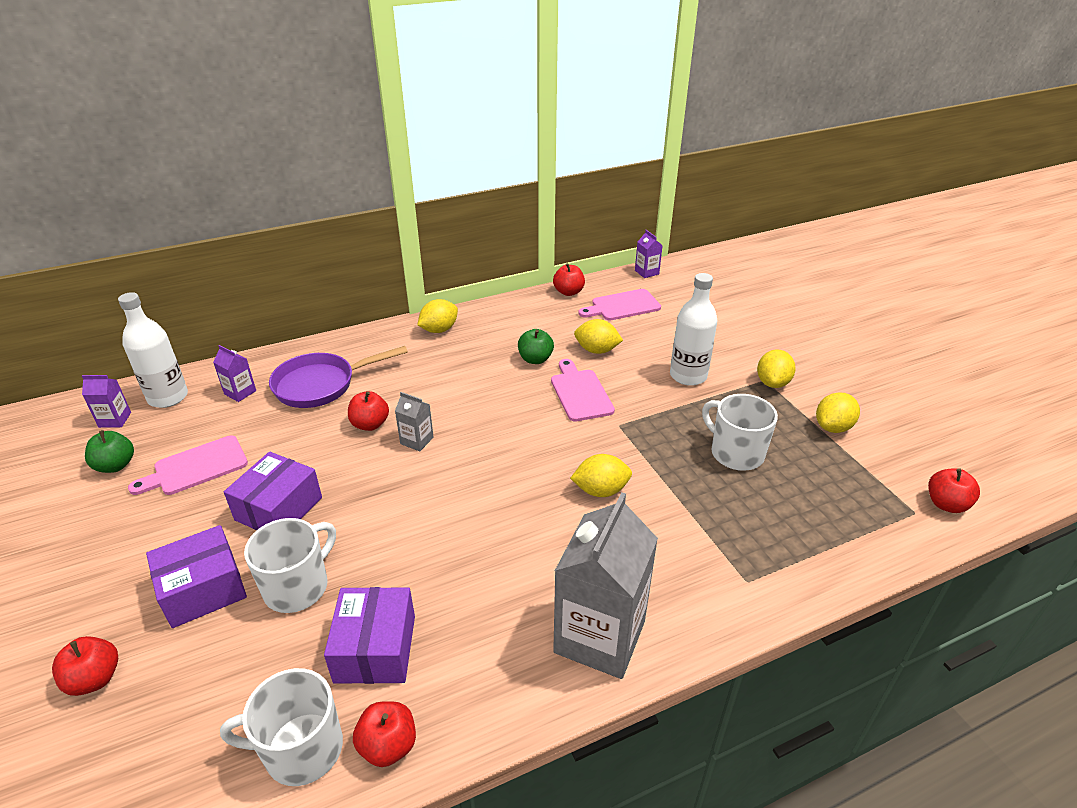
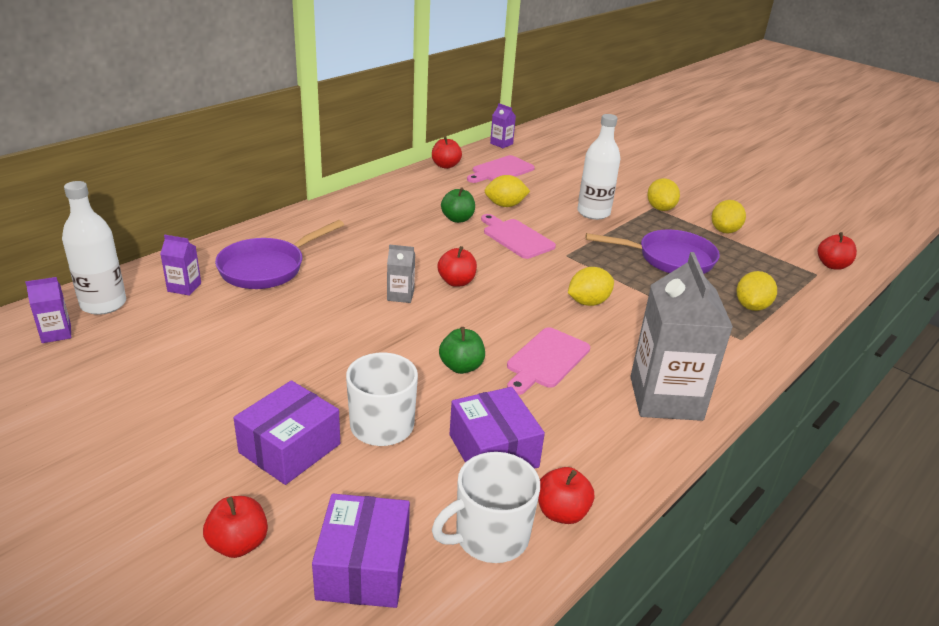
camera: 25 degrees left, 5 degrees down
(115, 465) = (95, 371): green apple -> green apple (461, 367)
(196, 467) = (191, 356): pink cutting board -> pink cutting board (546, 360)
(279, 509) = (311, 371): purple box -> purple box (363, 567)
(370, 424) = (345, 291): red apple -> red apple (456, 282)
(439, 330) = (349, 208): yellow lemon -> yellow lemon (751, 306)
(735, 453) = (669, 259): white mug -> purple pan

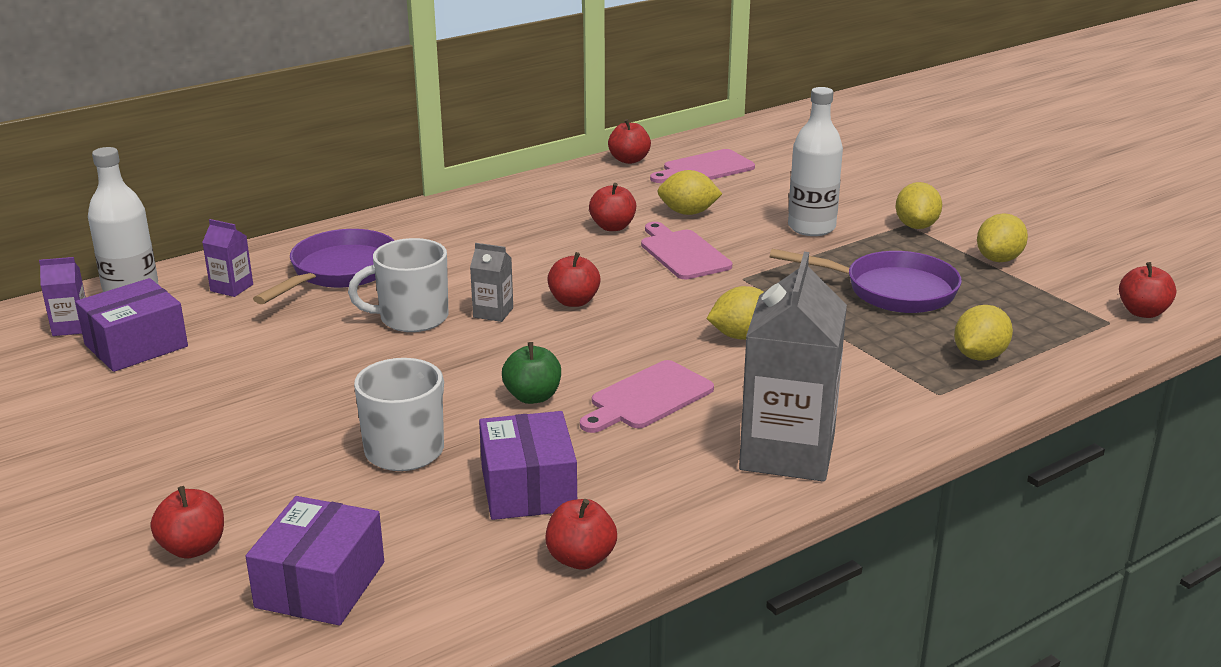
camera: 15 degrees right, 5 degrees down
(267, 268) = (339, 272): purple pan -> purple pan turned 150 degrees clockwise
(289, 448) = (287, 463): purple box -> purple box (136, 345)
(457, 219) = (612, 227): green apple -> red apple
(489, 536) = (480, 572): white mug -> white mug (411, 318)
(501, 144) = (724, 134): purple carton -> none

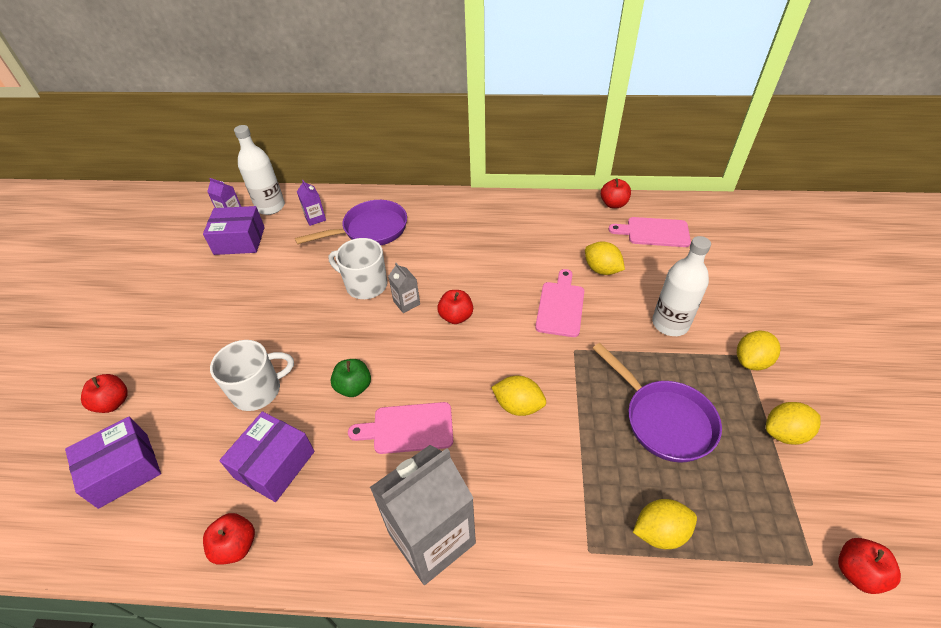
camera: 40 degrees right, 20 degrees up
(612, 227) = (543, 261): red apple -> none

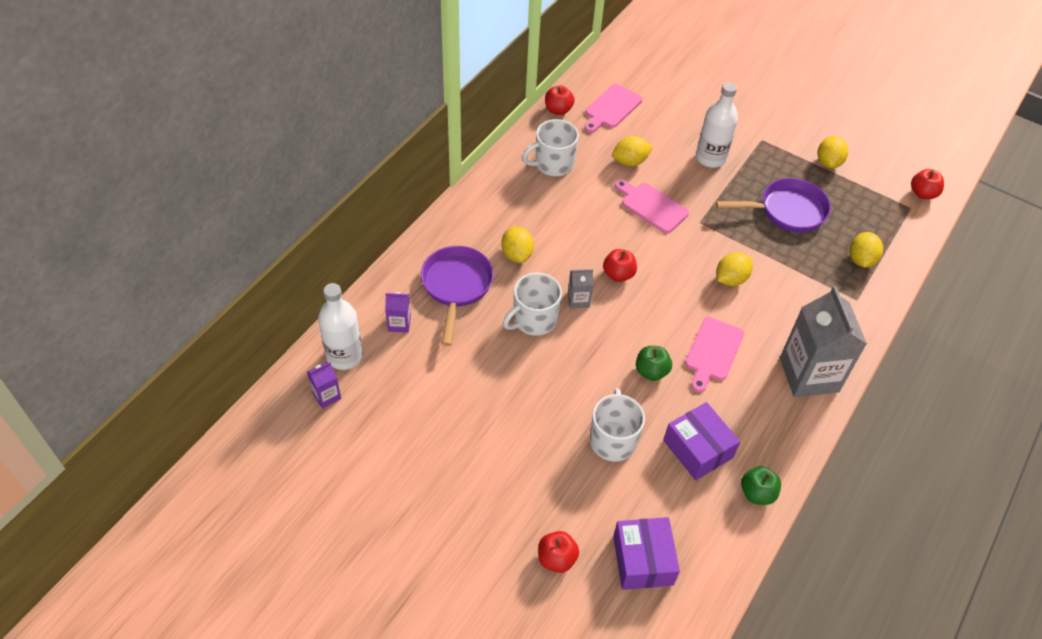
camera: 65 degrees left, 5 degrees up
(236, 546) = (757, 493): red apple -> green apple
(239, 240) = (384, 400): purple box -> none
(548, 226) = (553, 164): none -> white mug
(751, 361) = (768, 140): yellow lemon -> yellow lemon (517, 254)

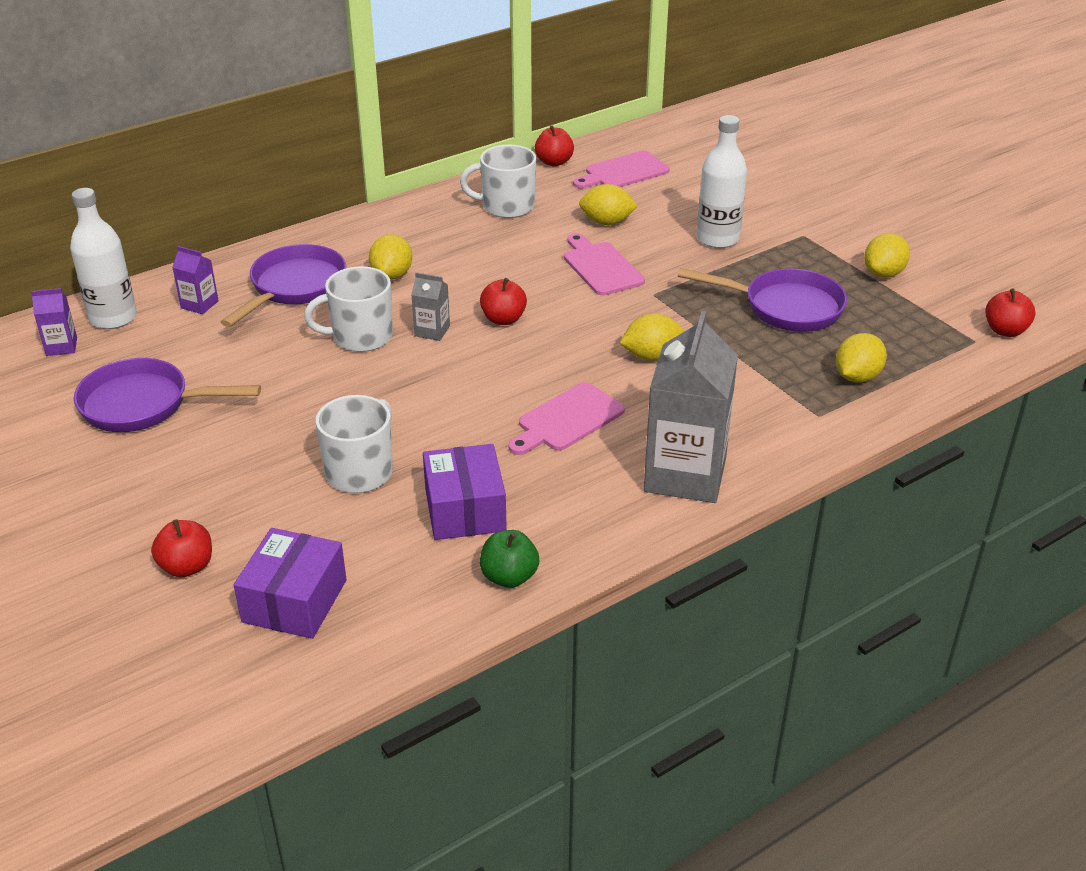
camera: 25 degrees right, 15 degrees down
(427, 430) = (143, 405): none -> purple pan
(651, 371) = (468, 418): green apple -> none

